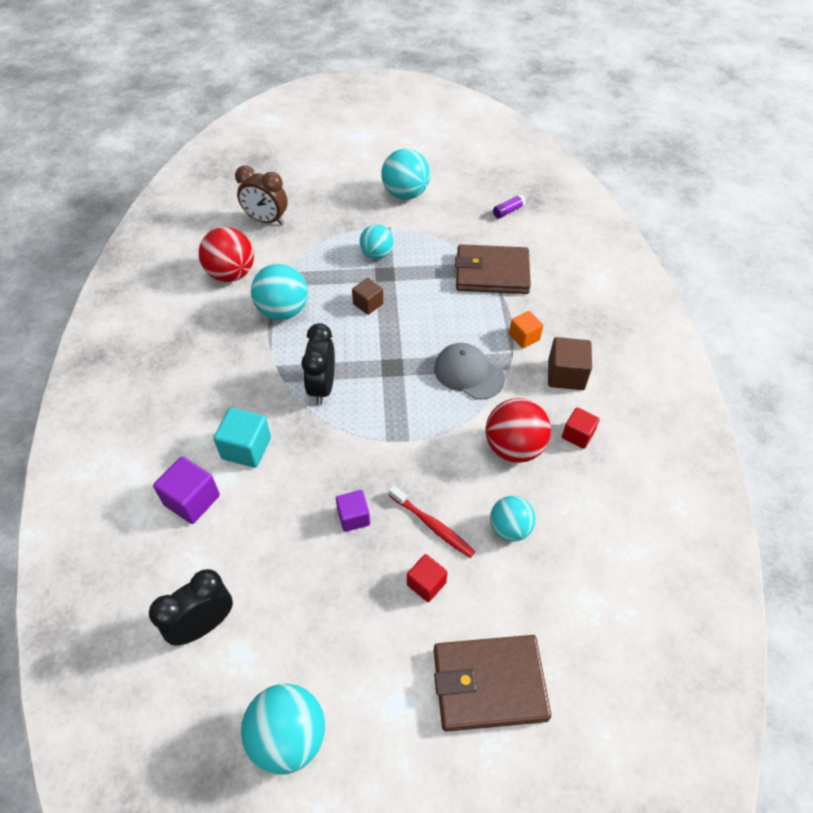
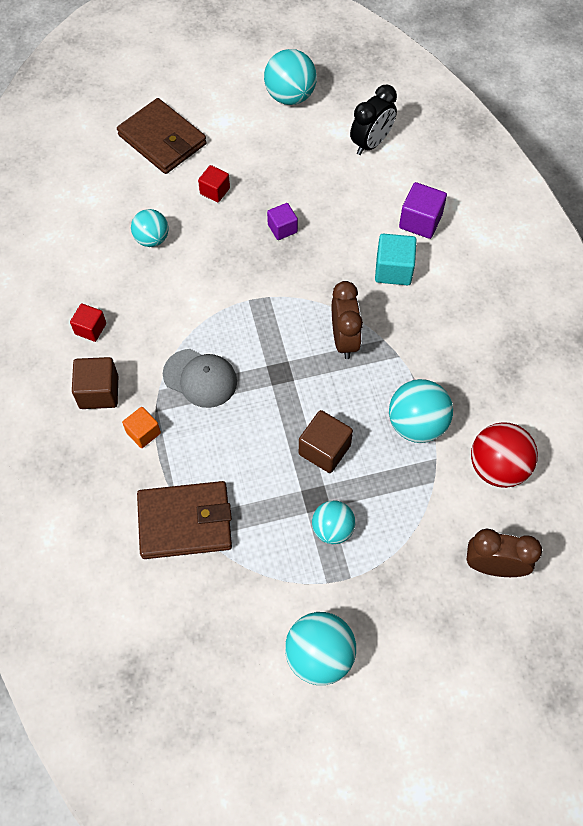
camera: 170 degrees right, 10 degrees up
(322, 387) = (344, 339): black clock -> brown clock
(368, 304) = (324, 449): brown cube -> brown cube, size x1.51
(432, 525) = (216, 232): red toothbrush -> none
(489, 684) = (162, 139): brown wallet -> brown wallet turned 60 degrees clockwise
(508, 211) = (169, 644): purple glue stick -> none
(514, 447) = (151, 307): red ball -> none

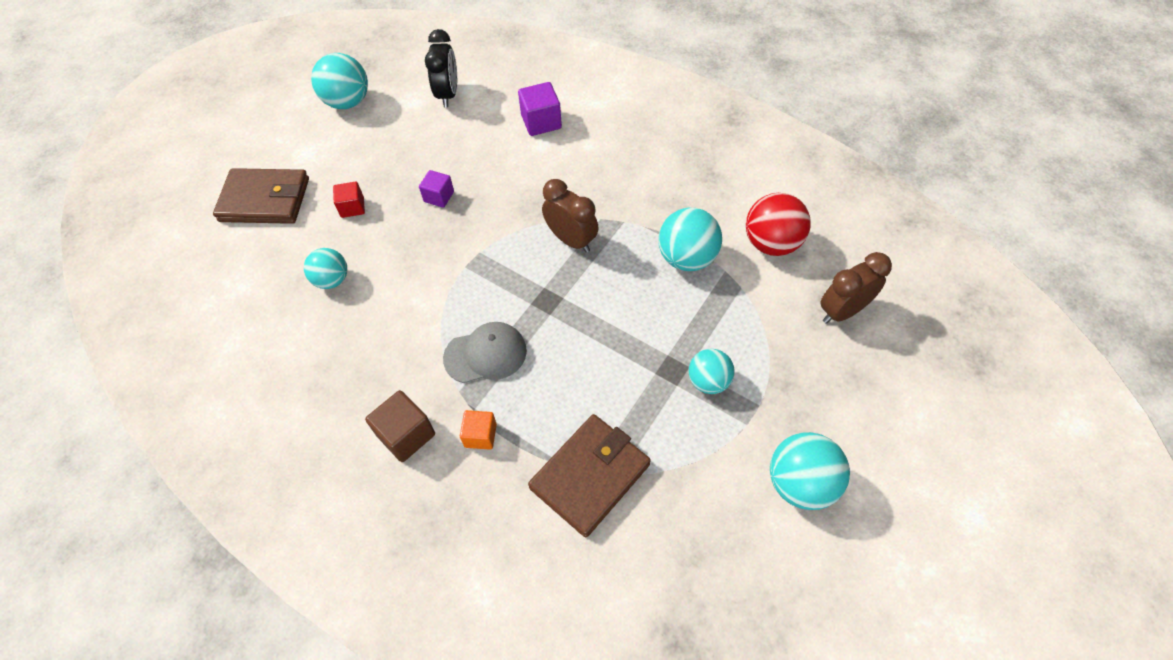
camera: 40 degrees left, 5 degrees down
(90, 329) = (346, 390): red cube -> none
(324, 449) = (640, 329): brown cube -> none
(393, 270) = (556, 167): turquoise cube -> none

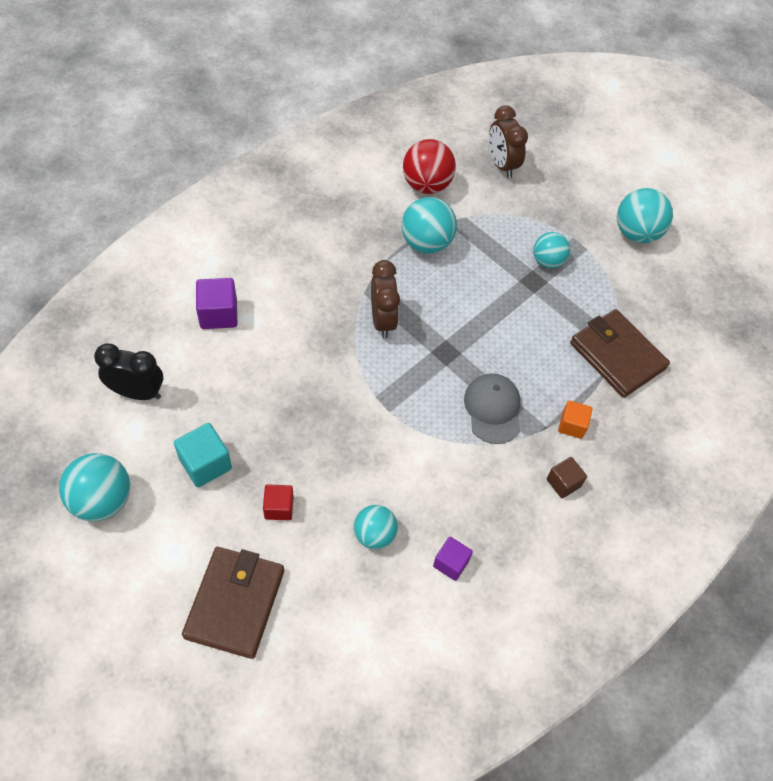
camera: 85 degrees left, 0 degrees up
(388, 151) = (205, 464): none -> turquoise cube
(406, 435) = (563, 483): brown cube -> brown cube, size x0.66
(439, 197) = (291, 422): purple cube -> purple cube (451, 563)
(571, 240) = (382, 320): brown clock -> brown clock turned 120 degrees clockwise

